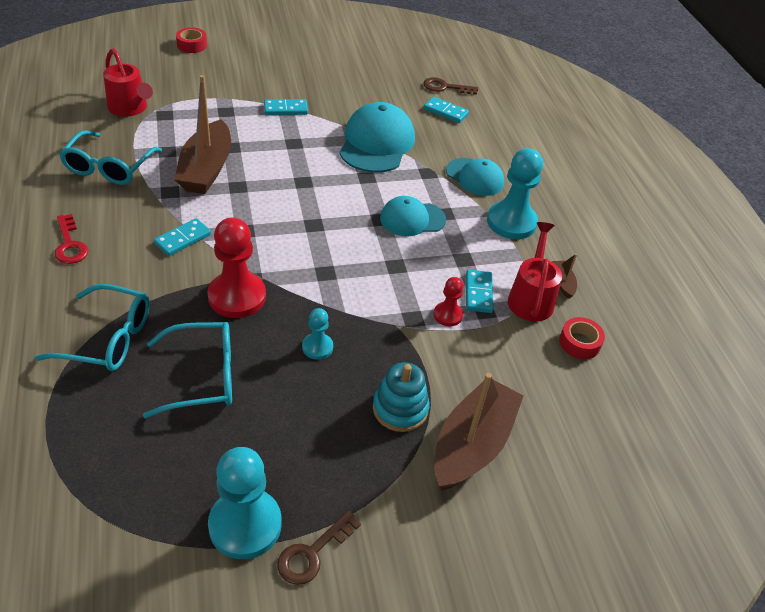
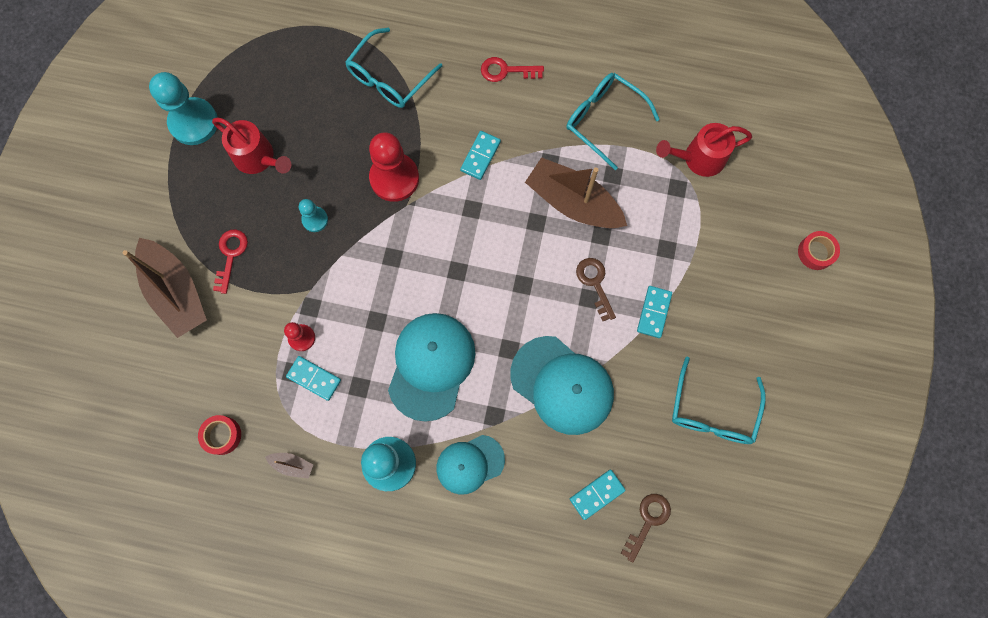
camera: 120 degrees right, 30 degrees up
(183, 239) = (480, 156): turquoise domino -> turquoise domino turned 45 degrees clockwise
(202, 376) = (324, 131): turquoise glasses -> turquoise glasses (712, 411)
(313, 553) = (154, 155): brown key -> brown key (595, 284)
(400, 409) = (230, 255): turquoise stacking toy -> red key
(412, 219) = (431, 366): turquoise cap -> turquoise cap, size x1.60
(531, 297) = (288, 423): red watering can -> red watering can (259, 158)

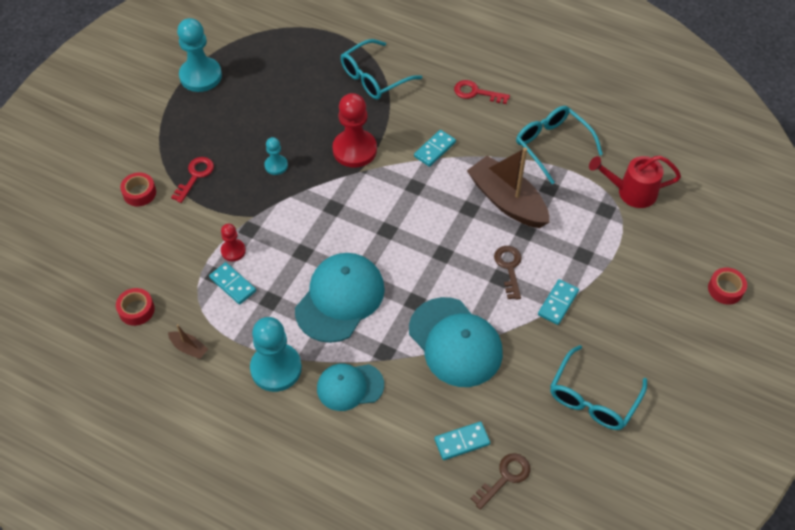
camera: 15 degrees right, 20 degrees down
(176, 292) = (139, 193): brown boat -> red tape
(259, 158) = (245, 112): red watering can -> none

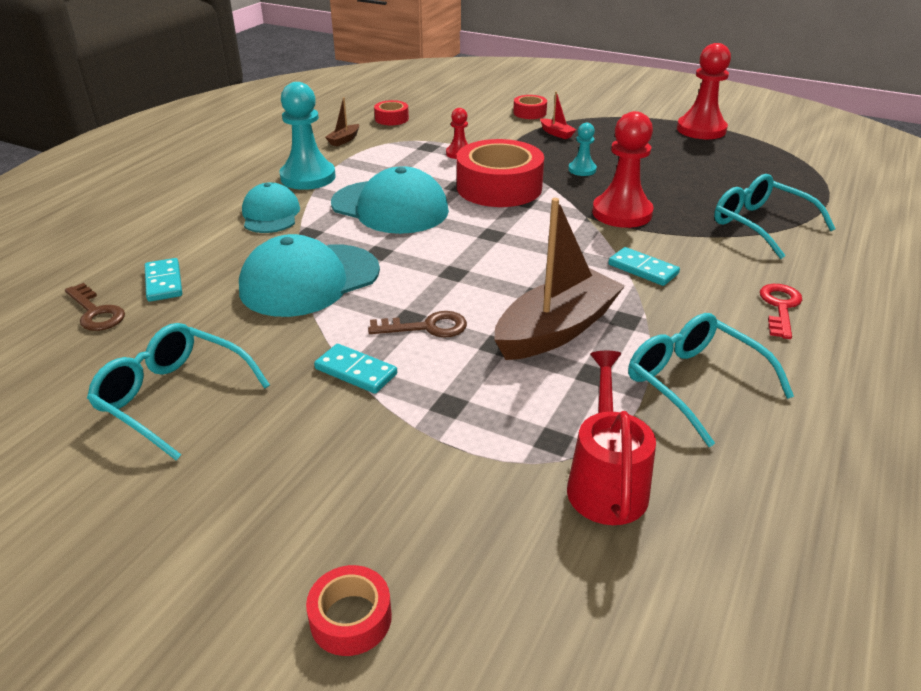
camera: 90 degrees right, 20 degrees down
(195, 176) = (556, 133): red key -> red boat
(201, 76) = (701, 130): turquoise pawn -> red pawn
(233, 284) = (416, 155): turquoise domino -> none
(306, 223) = (499, 187): none -> red tape
(552, 145) = (694, 383): turquoise glasses -> turquoise glasses turned 90 degrees counterclockwise

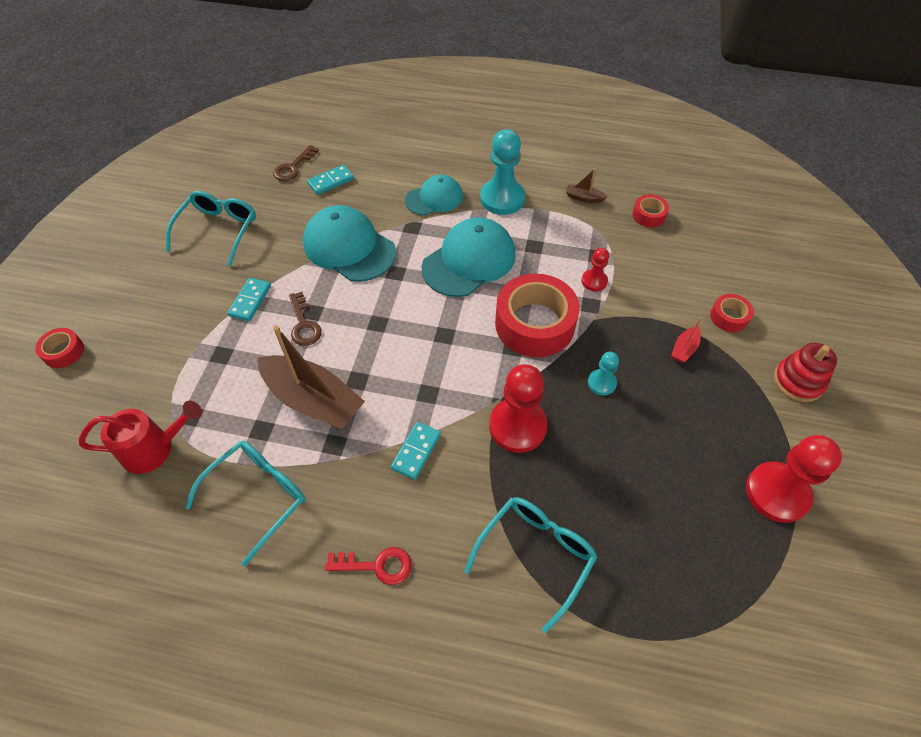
camera: 75 degrees right, 20 degrees up
(390, 207) = (469, 261): turquoise cap -> turquoise cap turned 150 degrees counterclockwise
(602, 104) = (798, 381): none -> red stacking toy

